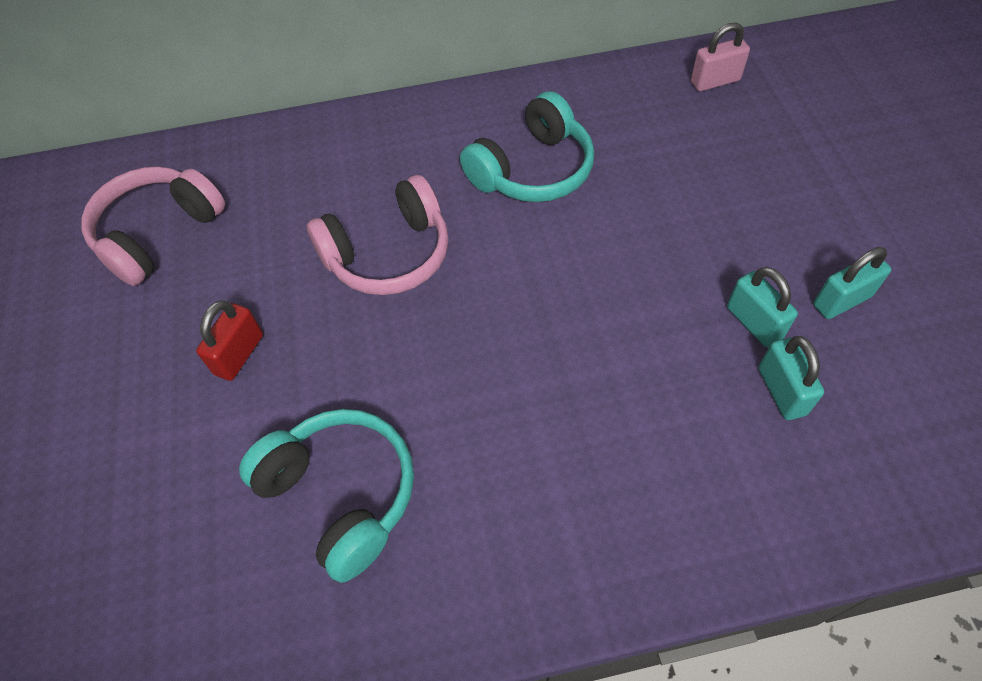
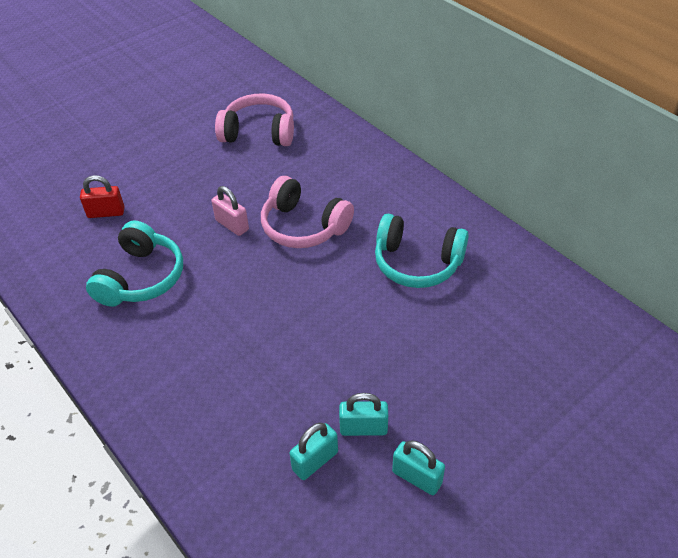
camera: 60 degrees right, 10 degrees down
(239, 354) = (202, 200): red padlock -> red padlock (106, 213)
(715, 81) = (588, 331): pink padlock -> pink padlock (232, 225)
(754, 323) = (363, 428): turquoise padlock -> turquoise padlock turned 60 degrees clockwise

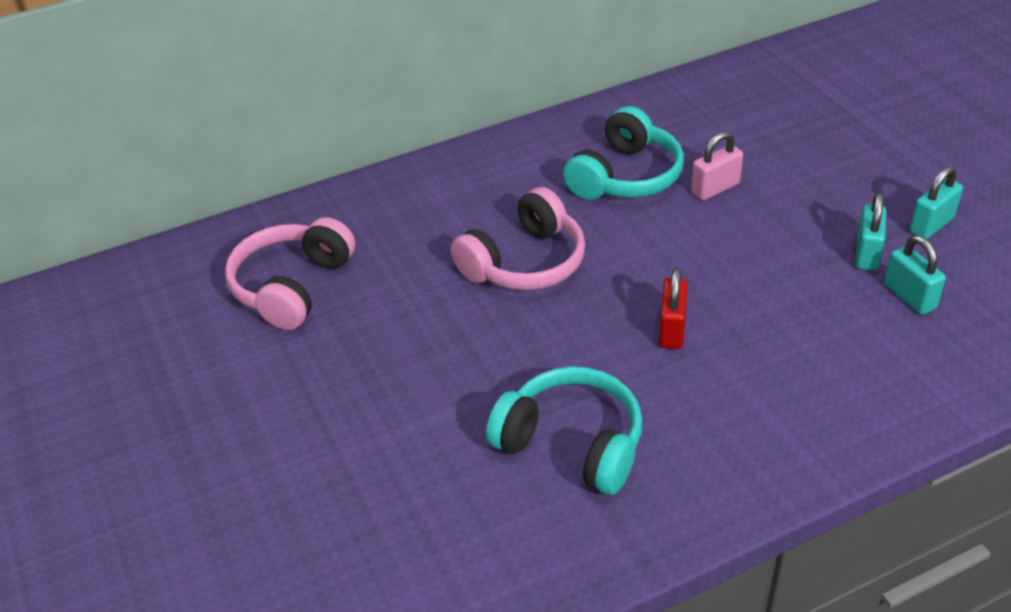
camera: 75 degrees left, 5 degrees down
(106, 213) = (401, 486): red padlock -> red padlock (672, 330)
(232, 225) = (493, 334): pink padlock -> pink padlock (715, 188)

